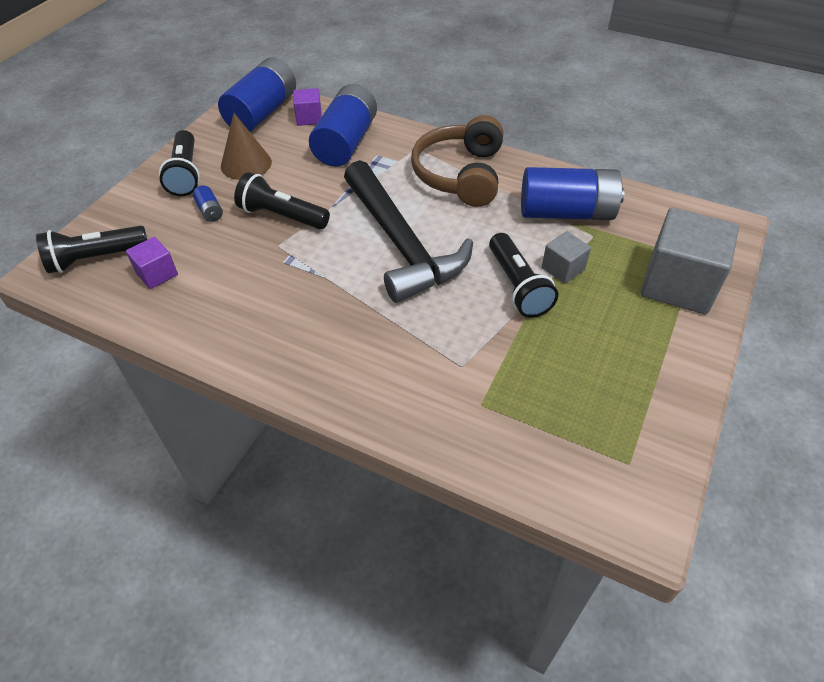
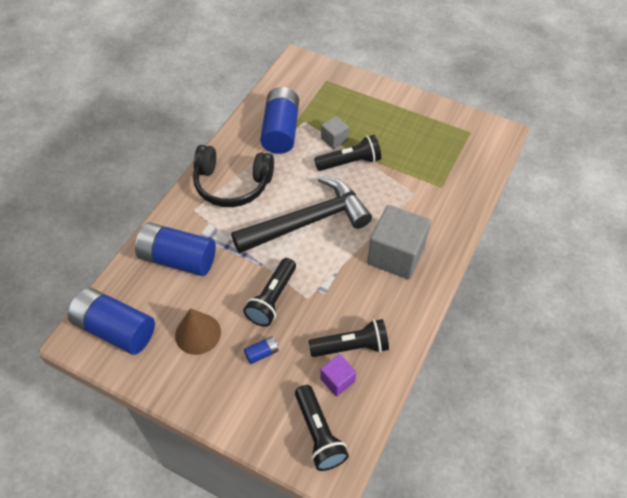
camera: 90 degrees left, 5 degrees up
(185, 174) = (206, 382): black flashlight -> black flashlight (351, 346)
(309, 118) = (133, 289): purple cube -> none
(460, 174) = (232, 184): brown headphones -> black headphones
(678, 284) = (347, 91): grey cube -> grey cube (395, 255)

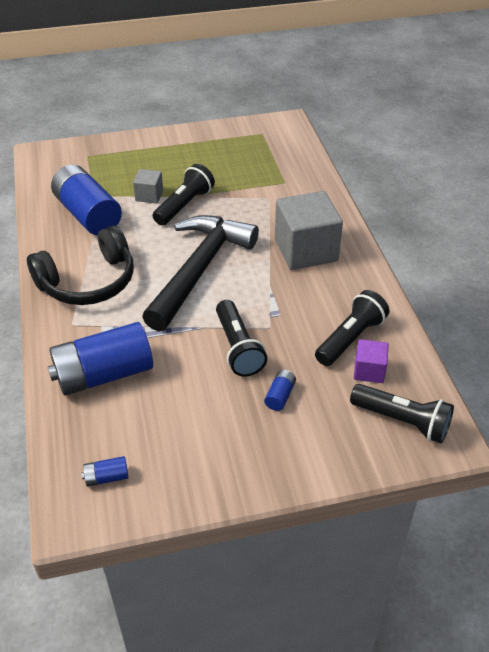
camera: 40 degrees left, 10 degrees down
(115, 329) = (106, 477): blue battery -> blue battery, size x0.41
(198, 333) = (199, 422): brown cone -> none

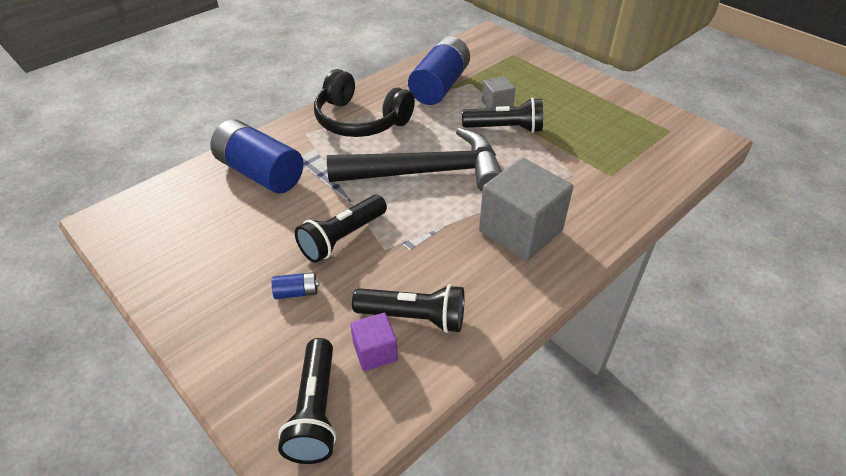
camera: 60 degrees right, 0 degrees up
(106, 477) = (150, 222): blue battery -> none

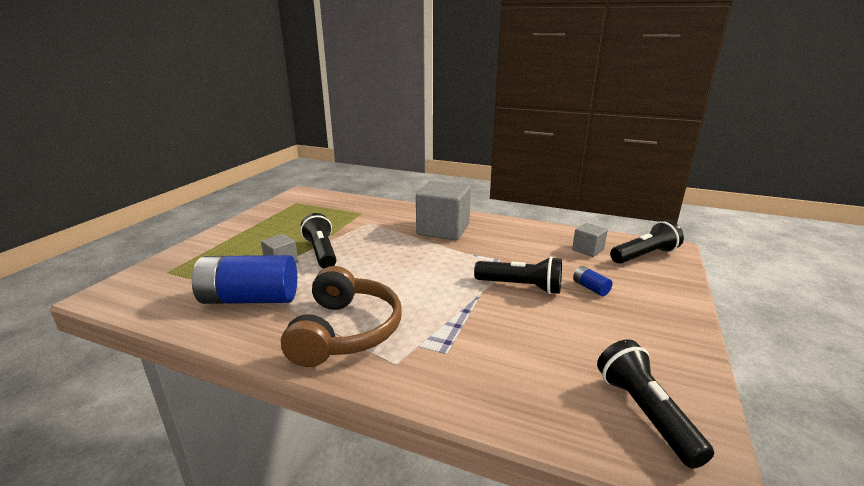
camera: 115 degrees left, 20 degrees down
(260, 173) = (492, 367): blue battery -> none
(360, 120) = (346, 331): black headphones -> brown headphones
(375, 352) = (588, 250): purple cube -> grey cube
(414, 317) = (550, 245): black flashlight -> black flashlight (644, 413)
(426, 172) = (409, 272): black hammer -> none

